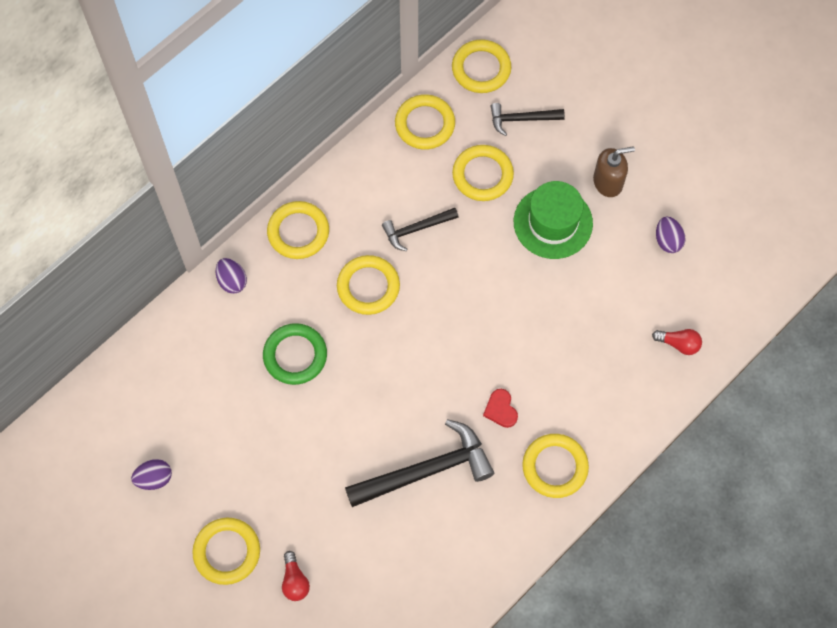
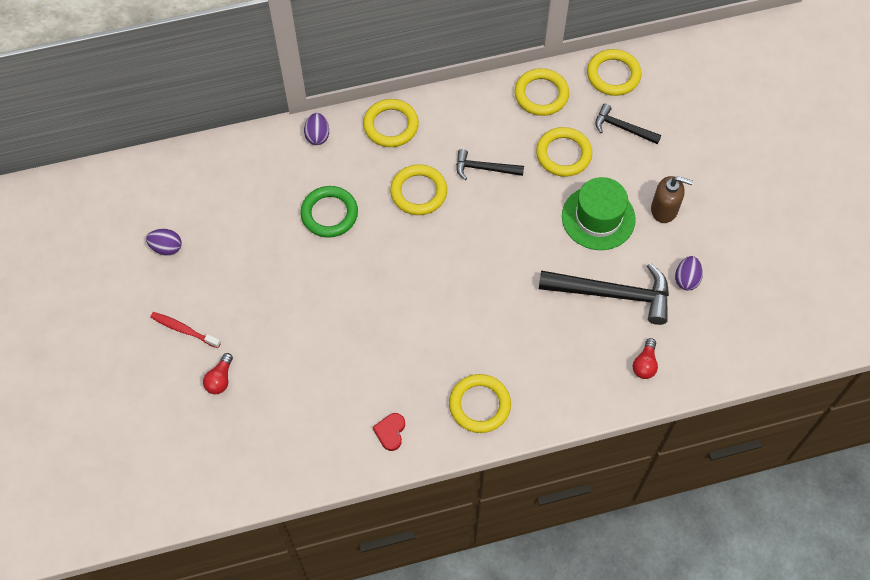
camera: 30 degrees right, 5 degrees down
(227, 552) = (184, 330): yellow ring -> red toothbrush
(426, 470) = (375, 352): black hammer -> black hammer (613, 294)
(501, 409) = (464, 338): red heart -> red heart (390, 432)
(678, 344) = (645, 364): red light bulb -> red light bulb turned 60 degrees clockwise

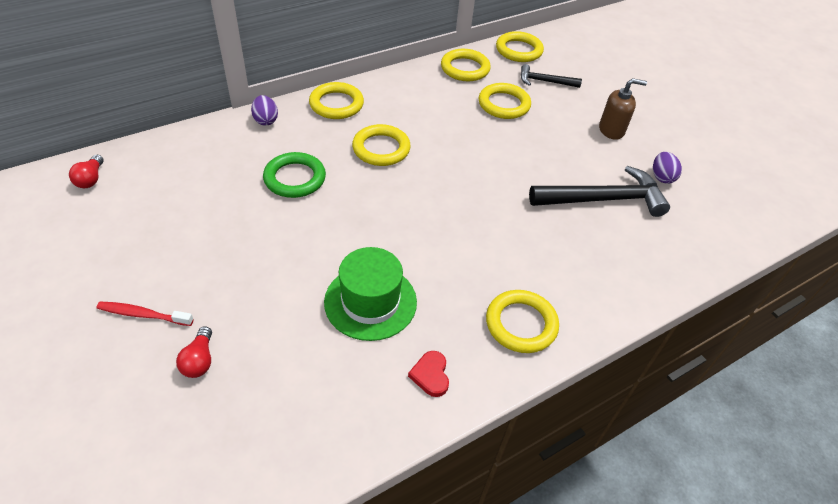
camera: 20 degrees left, 15 degrees down
(166, 248) = (111, 236): purple egg -> none
(484, 168) = (437, 123): black hammer -> none
(598, 218) = (558, 144): green hat -> green hat (370, 302)
(645, 364) = (667, 252): red light bulb -> red light bulb (91, 179)

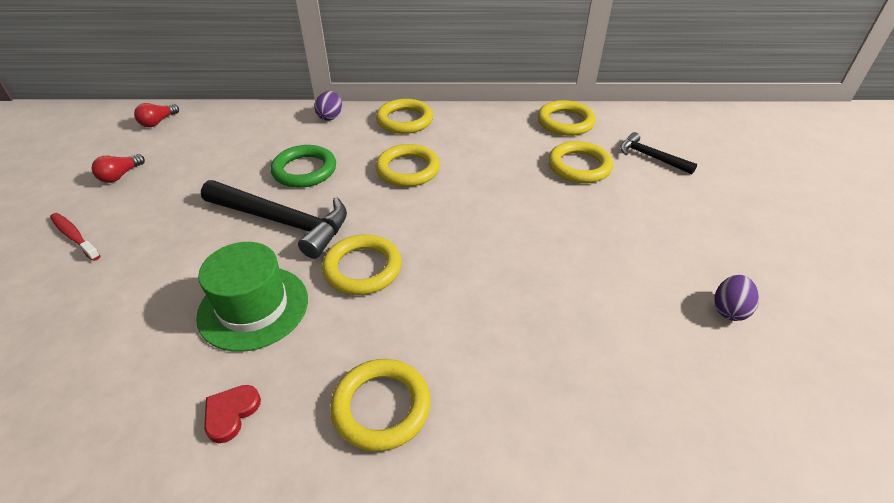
camera: 35 degrees right, 5 degrees down
(199, 360) = (67, 293): red light bulb -> red light bulb (120, 175)
(519, 50) = (645, 120): yellow ring -> yellow ring (362, 268)
(603, 199) = (618, 306): black hammer -> black hammer (283, 222)
(611, 130) = (698, 231): brown soap dispenser -> none

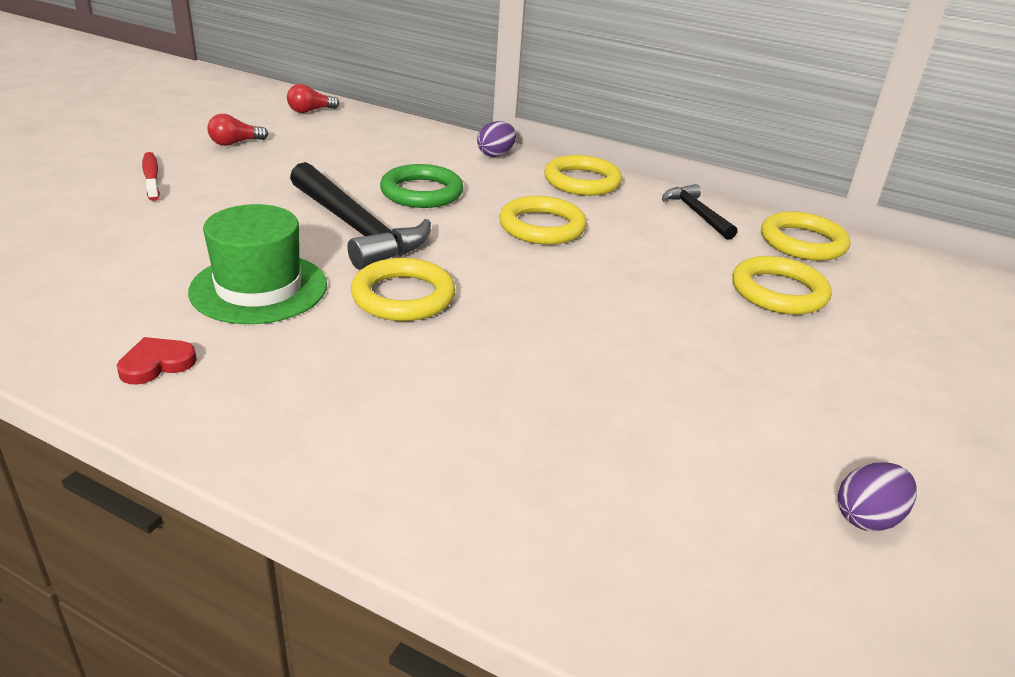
camera: 25 degrees right, 10 degrees down
(381, 407) = (306, 422): yellow ring -> none
(650, 157) = (902, 315): black hammer -> black hammer (696, 214)

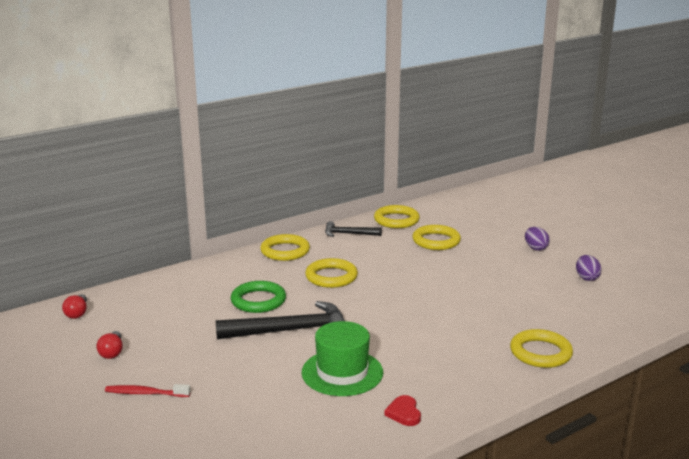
camera: 60 degrees left, 10 degrees down
(403, 296) = (380, 332): yellow ring -> yellow ring (540, 353)
(496, 154) = (224, 266): purple egg -> purple egg (535, 248)

